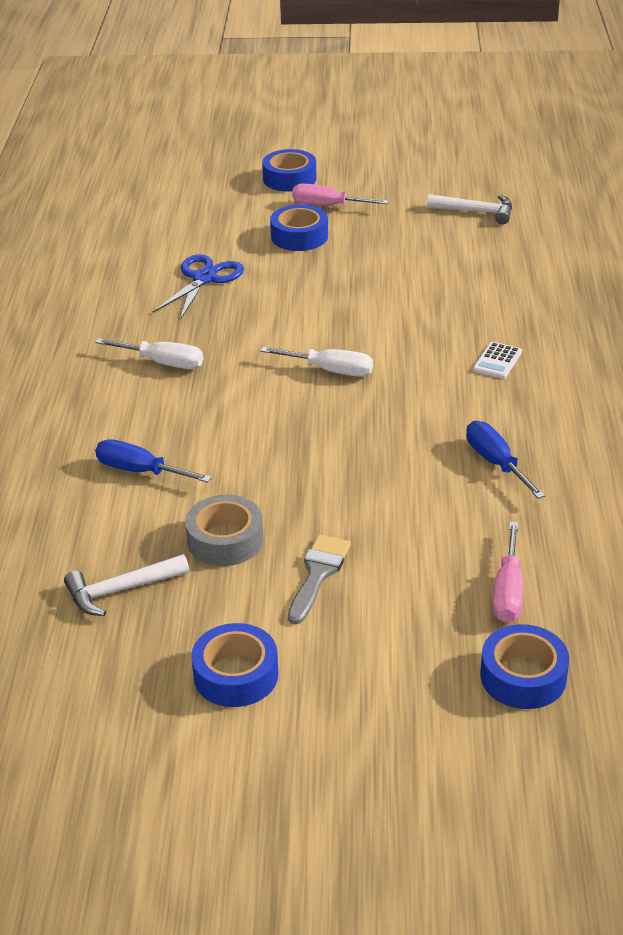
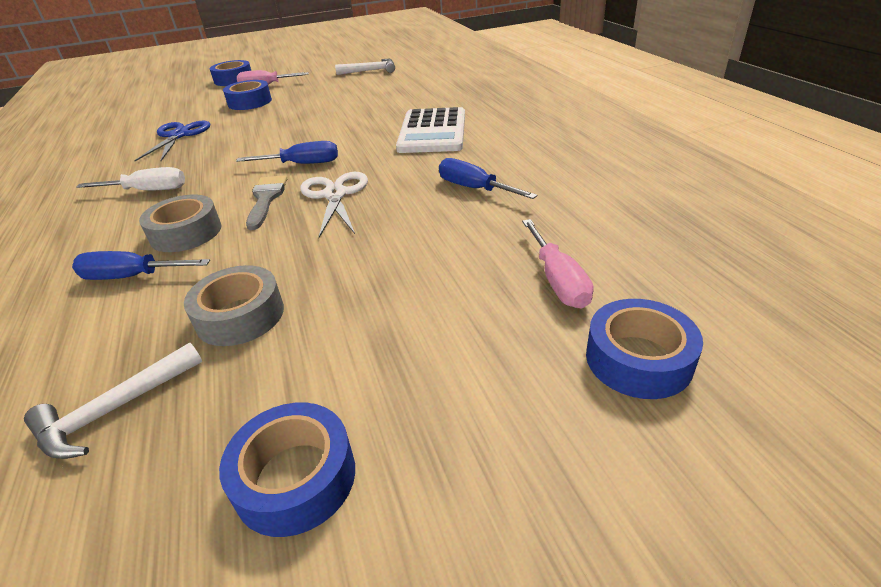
camera: 20 degrees left, 0 degrees up
(193, 433) = (186, 233): none -> grey tape
(318, 574) = (356, 320): grey brush -> grey brush (266, 199)
(330, 371) = (302, 164): white screwdriver -> blue screwdriver
(350, 427) = (335, 195): none -> white scissors
(497, 361) = (432, 132): white calculator -> white calculator, size x2.27

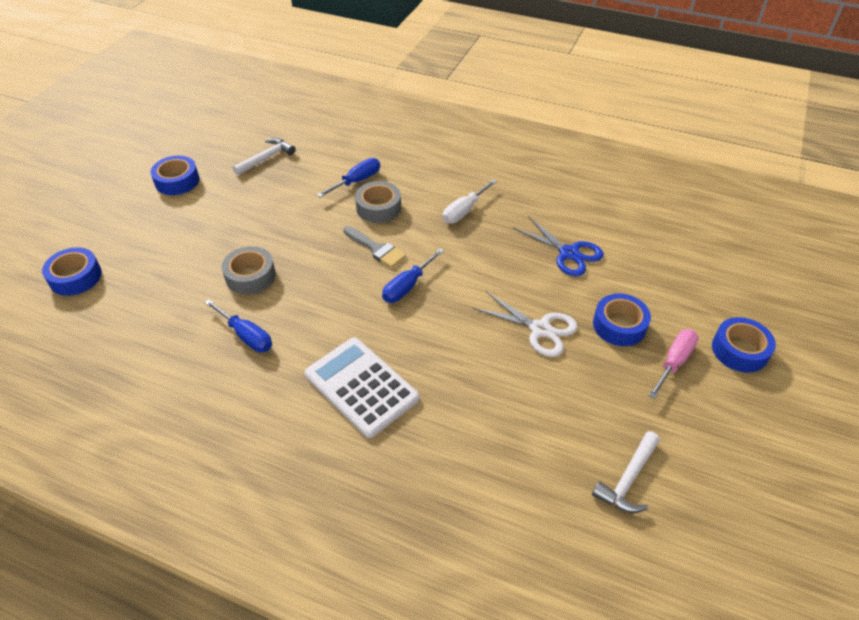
camera: 130 degrees right, 10 degrees up
(115, 410) = (266, 158): white hammer -> white hammer turned 45 degrees clockwise
(240, 315) = (273, 199): grey tape -> grey tape (250, 276)
(335, 195) = (336, 276): white scissors -> white scissors (540, 329)
(474, 188) = (246, 336): blue screwdriver -> blue screwdriver turned 45 degrees clockwise
(557, 280) = (135, 295): pink screwdriver -> none

